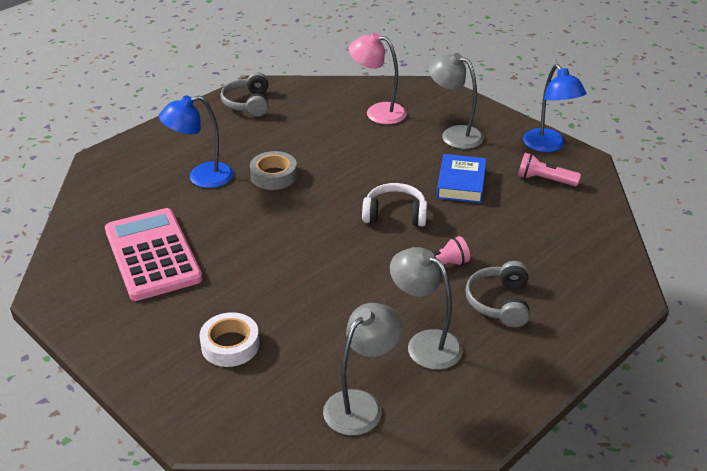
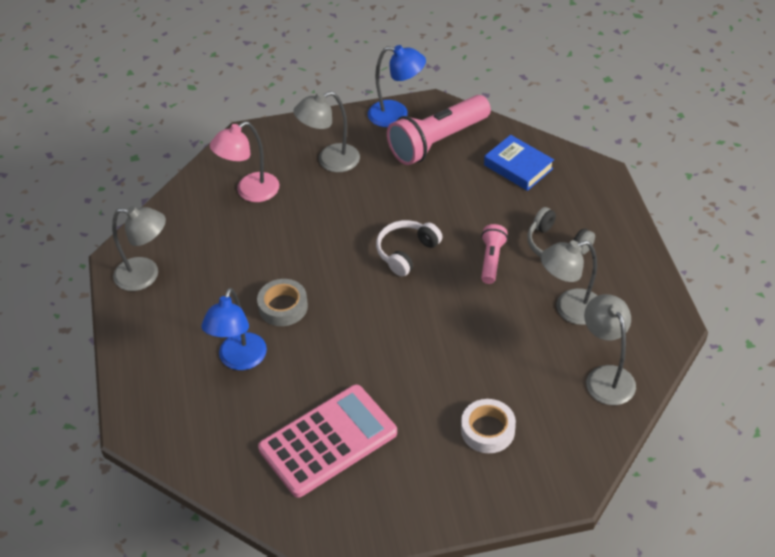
camera: 55 degrees left, 10 degrees up
(152, 255) = (328, 441): pink calculator -> pink calculator turned 135 degrees clockwise
(248, 103) = (146, 275): grey headphones -> grey lamp
(461, 183) = (400, 192): blue book -> blue book (518, 167)
(545, 180) = (437, 142): pink flashlight -> pink flashlight, size x1.96

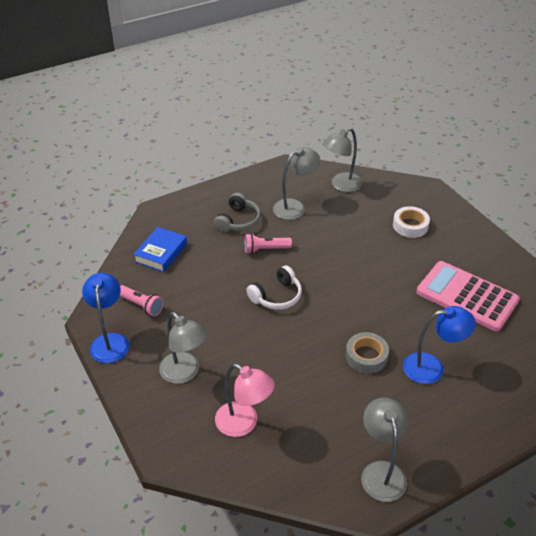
camera: 110 degrees left, 5 degrees down
(406, 252) = (276, 296): white headphones -> white headphones turned 60 degrees counterclockwise
(437, 142) = (141, 305): pink flashlight -> pink flashlight, size x0.51
(569, 309) = (295, 207): grey lamp -> grey lamp turned 90 degrees counterclockwise

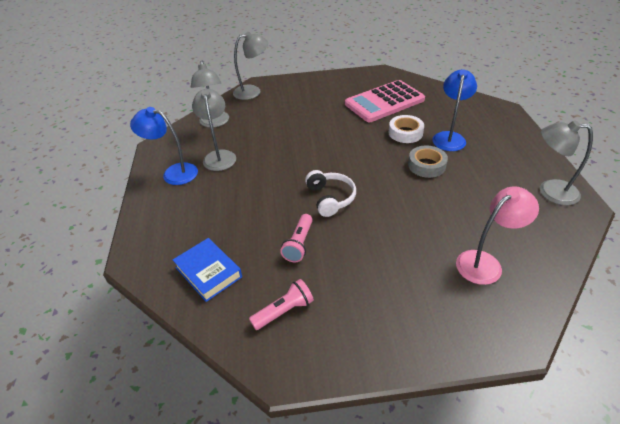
camera: 65 degrees left, 0 degrees up
(110, 341) = (328, 358): blue lamp -> blue lamp (173, 173)
(184, 373) = (406, 294): grey lamp -> grey lamp (253, 91)
(238, 221) = (207, 197): grey headphones -> none
(265, 249) = (263, 189): pink flashlight -> pink flashlight (299, 244)
(410, 225) = (293, 104): white tape -> white tape (405, 133)

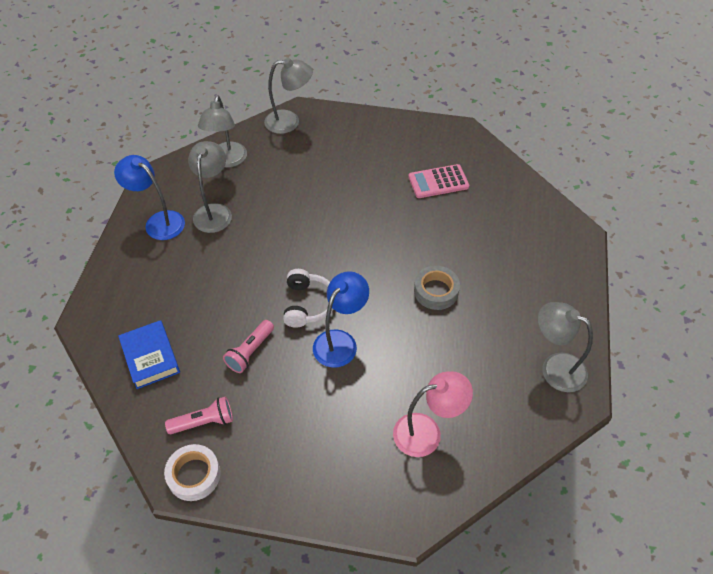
camera: 15 degrees right, 10 degrees up
(384, 102) = (438, 182): pink calculator -> pink calculator, size x0.60
(405, 133) = (437, 237): white tape -> white tape (194, 475)
(449, 137) = (486, 258): blue lamp -> blue lamp (340, 341)

